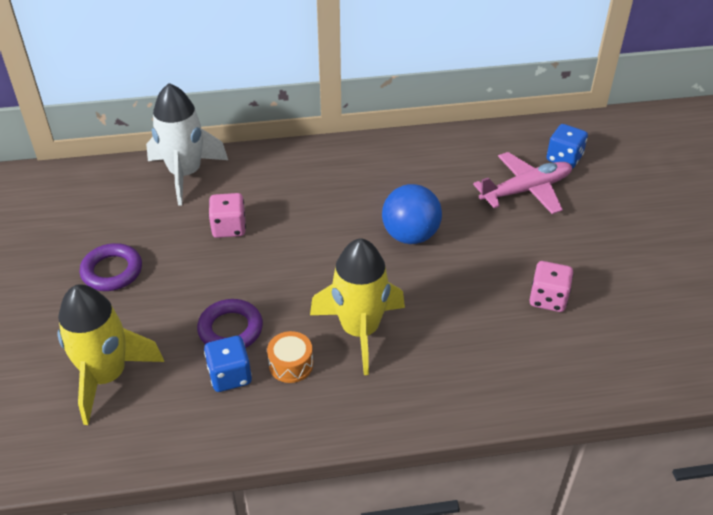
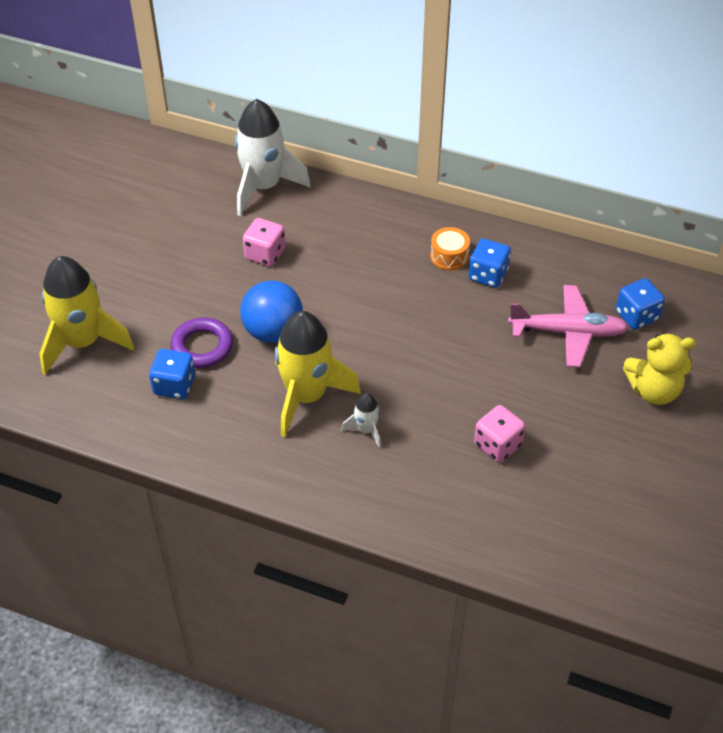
camera: 30 degrees right, 5 degrees up
(112, 271) = (144, 253): purple ring -> none
(291, 364) = (228, 399): orange drum -> orange drum (449, 256)
(410, 235) = (419, 329): blue ball -> blue ball (273, 332)
(430, 172) = (488, 275): none -> blue dice
(433, 335) = (366, 430): none -> white rocket
(623, 207) = (653, 391): none -> yellow teddy bear

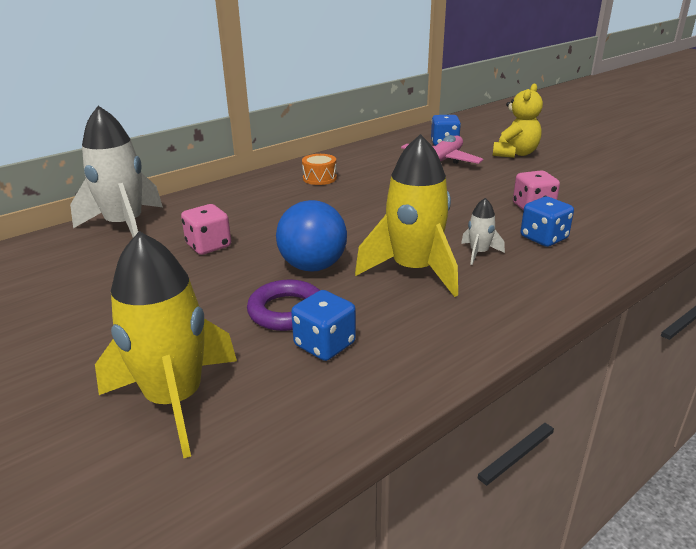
camera: 60 degrees left, 20 degrees down
(488, 275) = (355, 171): blue dice -> blue dice (543, 238)

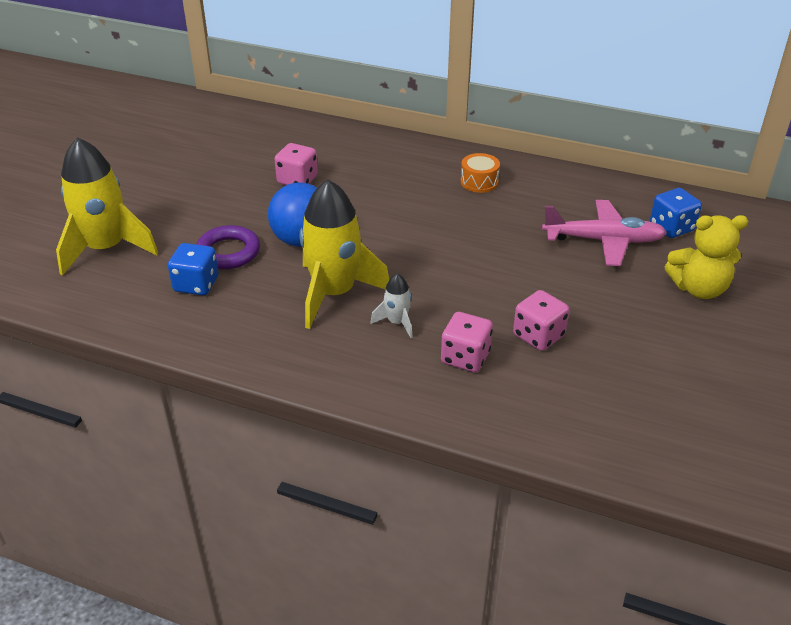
camera: 60 degrees right, 10 degrees up
(125, 226) = (299, 131): white rocket -> none
(543, 238) = (465, 357): blue dice -> pink dice

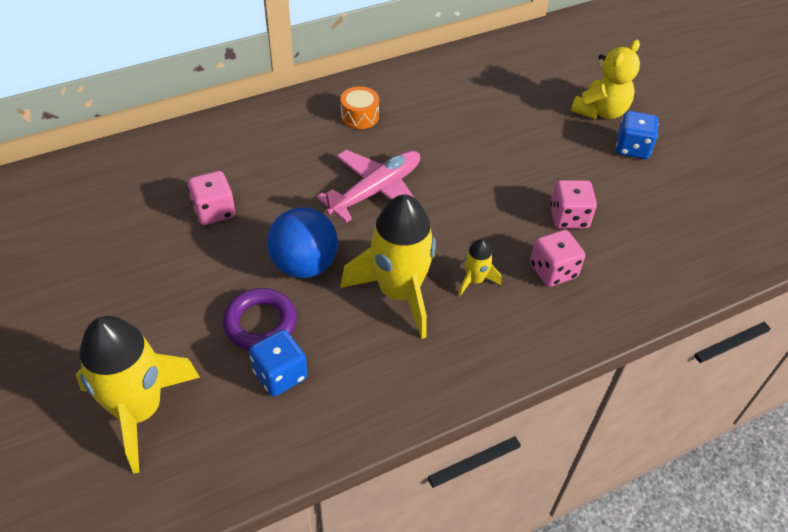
camera: 50 degrees left, 10 degrees up
(397, 322) = (475, 280): white rocket -> yellow rocket
(603, 241) = (504, 112): pink plane -> pink plane (375, 191)
(671, 227) = (527, 73): blue dice -> blue dice (632, 148)

